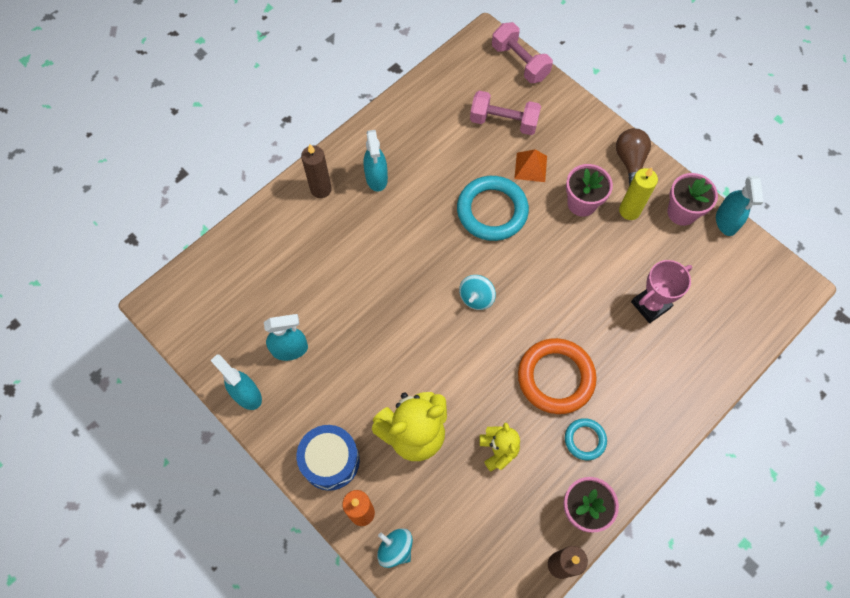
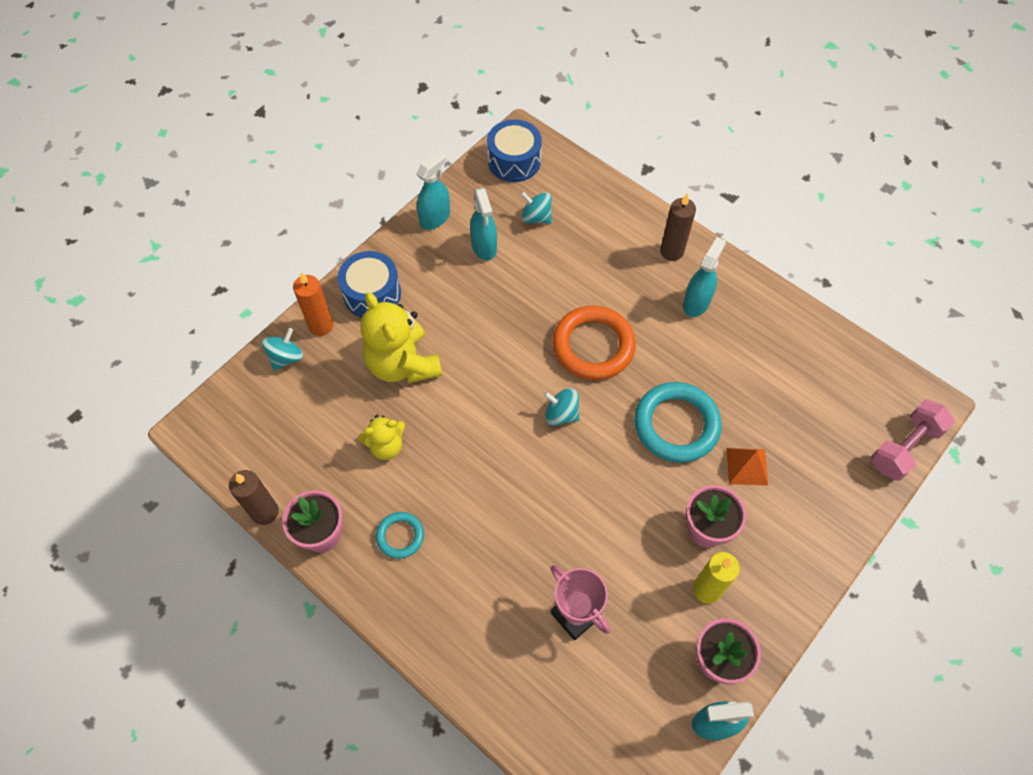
camera: 85 degrees right, 5 degrees down
(189, 313) = (514, 161): none -> blue drum
(263, 299) = (536, 217): none -> turquoise spinning top
(376, 178) = (696, 302): turquoise spray bottle -> turquoise spray bottle turned 135 degrees clockwise
(503, 122) = (806, 432): pink dumbbell -> none
(555, 377) = (472, 503): orange ring -> orange ring (593, 346)
(630, 162) = (782, 591): brown light bulb -> none

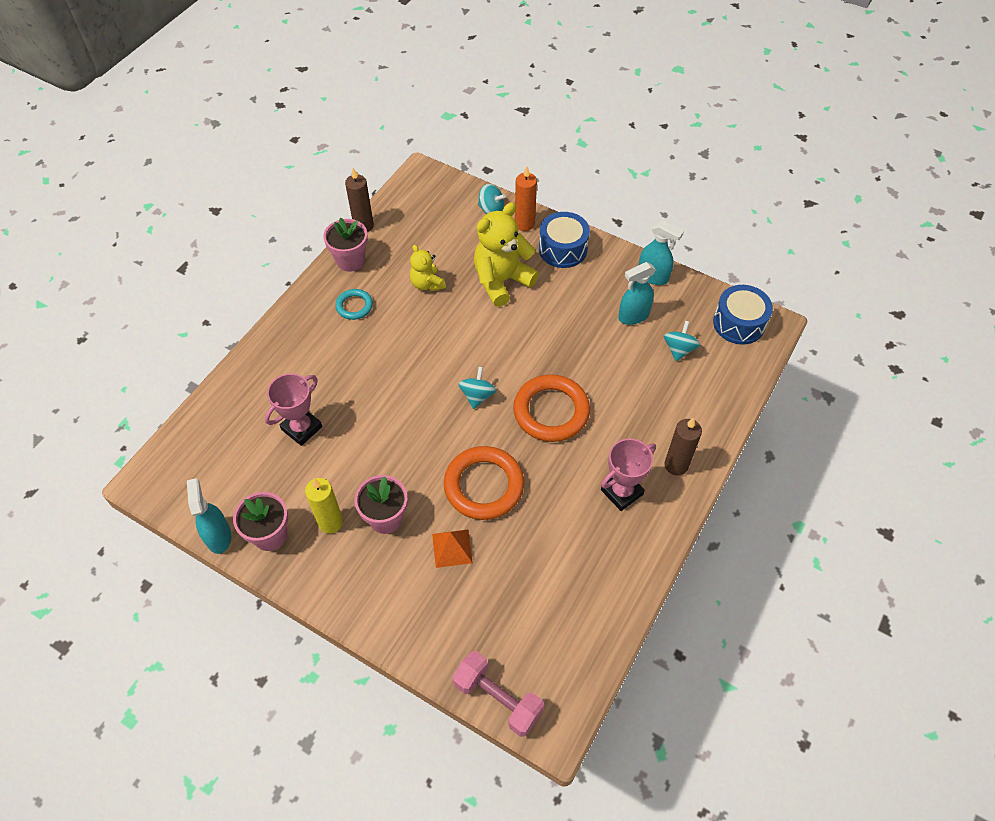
camera: 80 degrees right, 5 degrees down
(676, 425) = (484, 485): turquoise ring -> orange ring
(696, 302) = (621, 492): turquoise spray bottle -> pink trophy

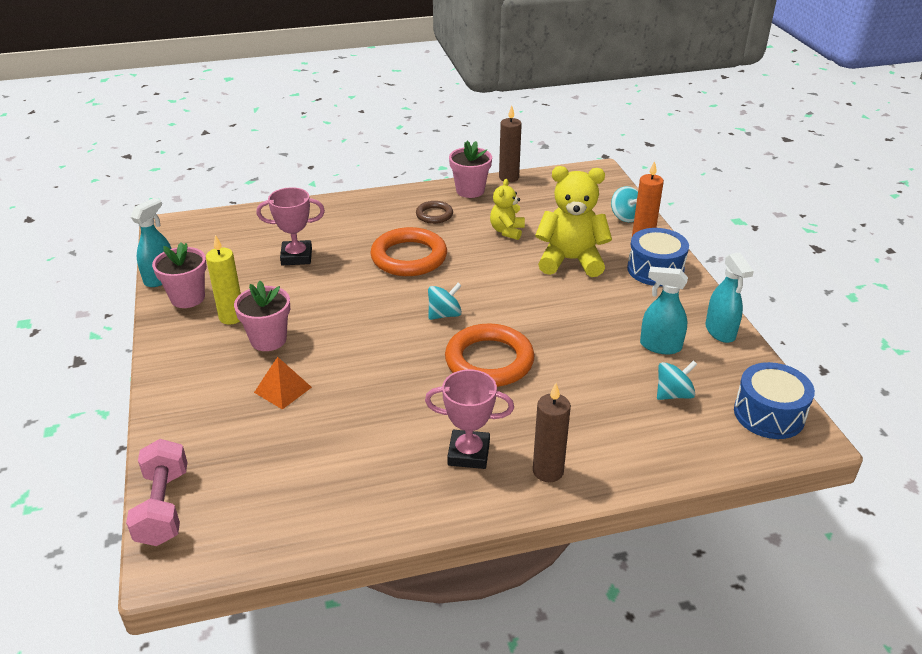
camera: 45 degrees right, 20 degrees down
(354, 306) = (434, 215): turquoise ring -> brown ring
(484, 485) = (364, 370): orange ring -> orange ring (409, 257)

